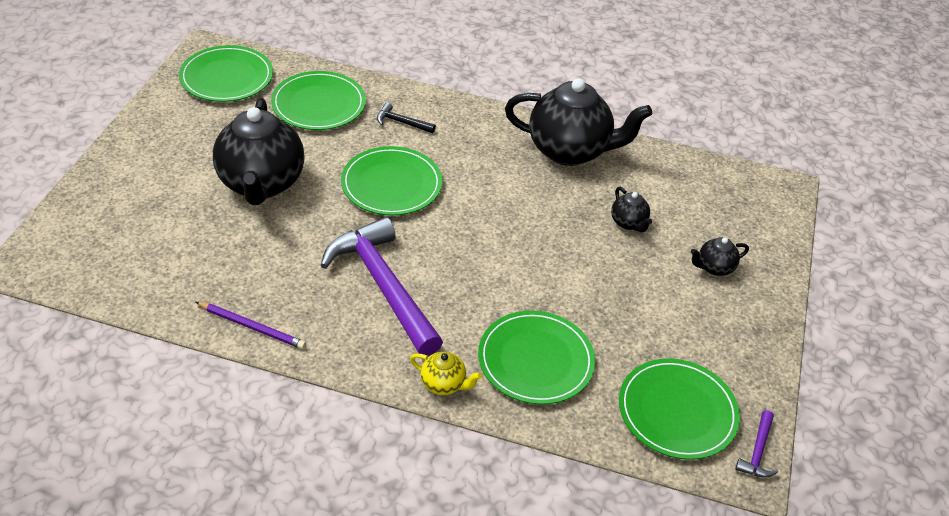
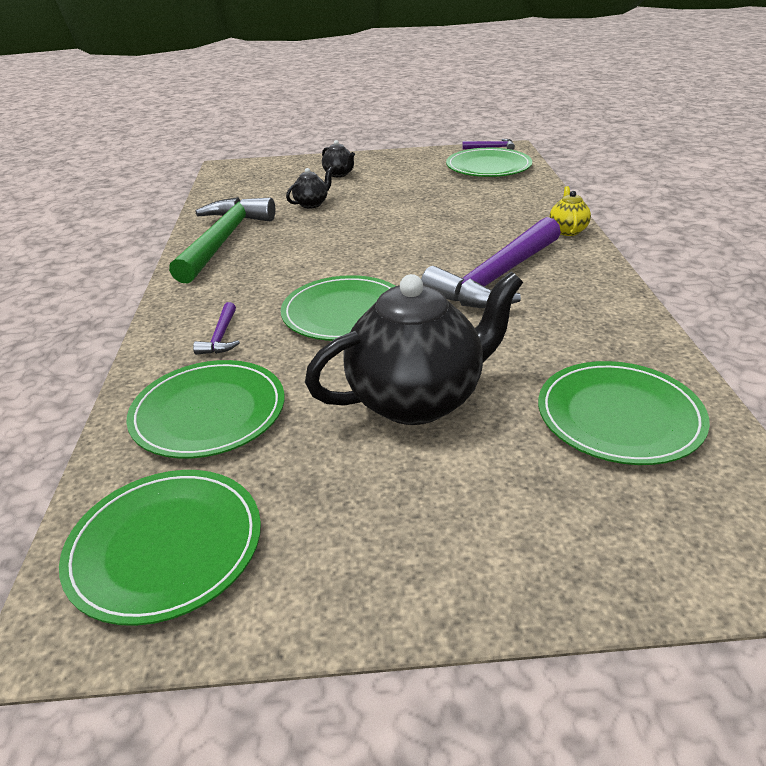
camera: 105 degrees left, 10 degrees down
(252, 327) = (632, 326): purple pencil -> none
(401, 122) = (221, 337): black hammer -> purple hammer
(535, 360) = (500, 207): green plate -> green plate (619, 416)
(569, 151) = (223, 240): black teapot -> green hammer

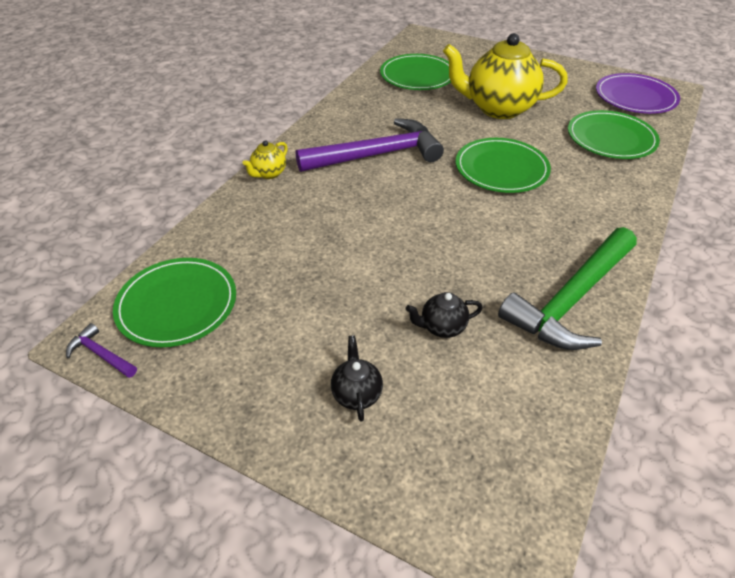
camera: 150 degrees left, 10 degrees up
(165, 547) = (635, 97): green plate -> purple plate
(221, 337) = (595, 182): purple hammer -> none
(417, 400) = (498, 108): black teapot -> yellow teapot

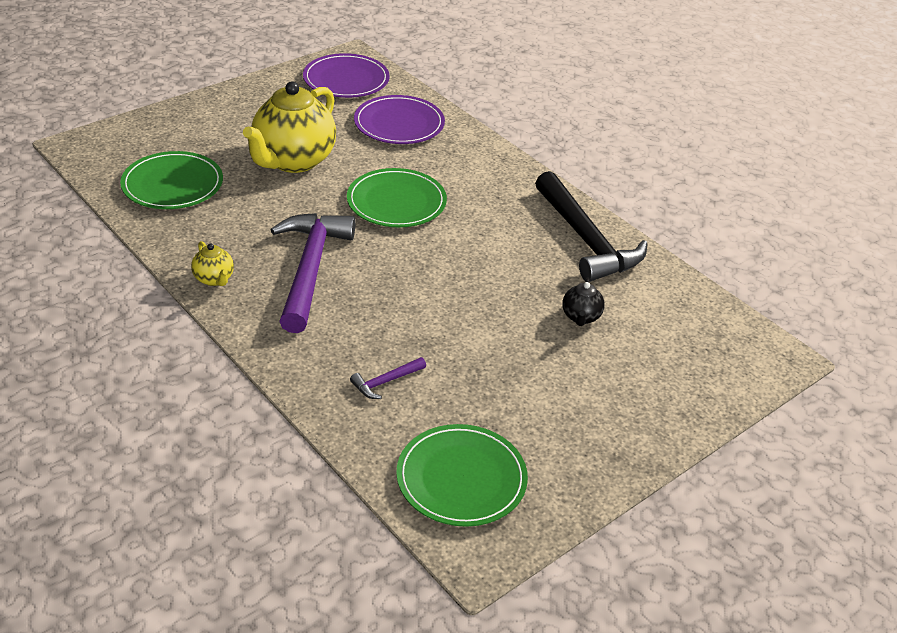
camera: 70 degrees left, 5 degrees down
(101, 354) = (503, 549): purple hammer -> purple hammer (385, 382)
(268, 174) = (281, 358): yellow teapot -> yellow teapot (214, 279)
(356, 394) = (628, 388): black teapot -> none
(571, 300) = (586, 240): green hammer -> black hammer
(611, 138) = (399, 124): green plate -> purple plate

